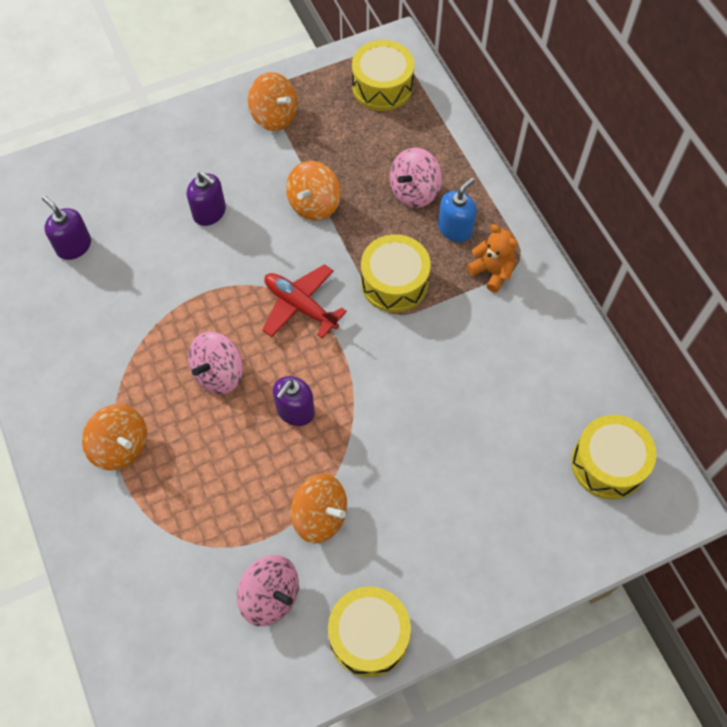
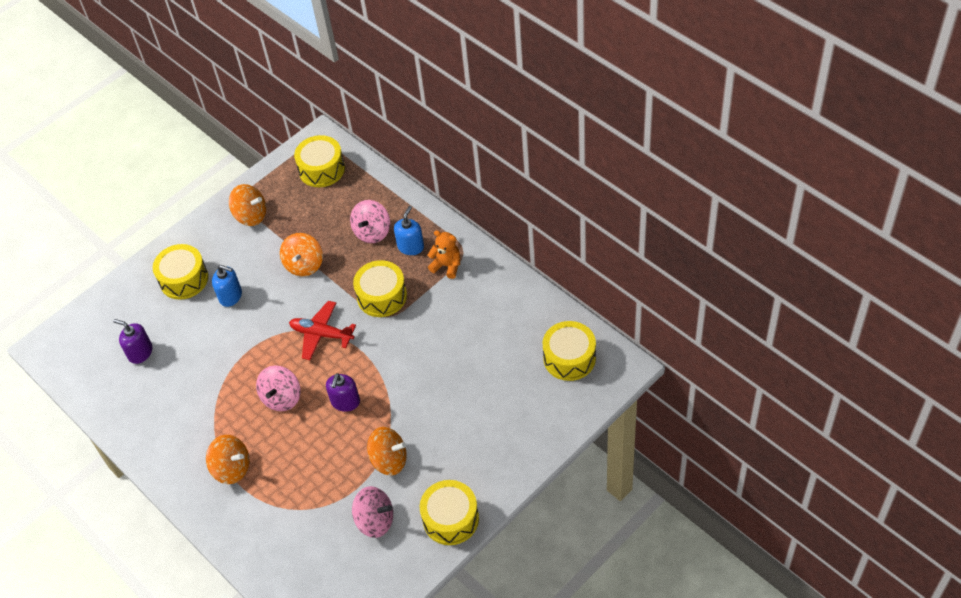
camera: 15 degrees left, 10 degrees down
(163, 170) = (184, 279): none -> yellow drum
(209, 212) = (230, 296): purple soap dispenser -> blue soap dispenser

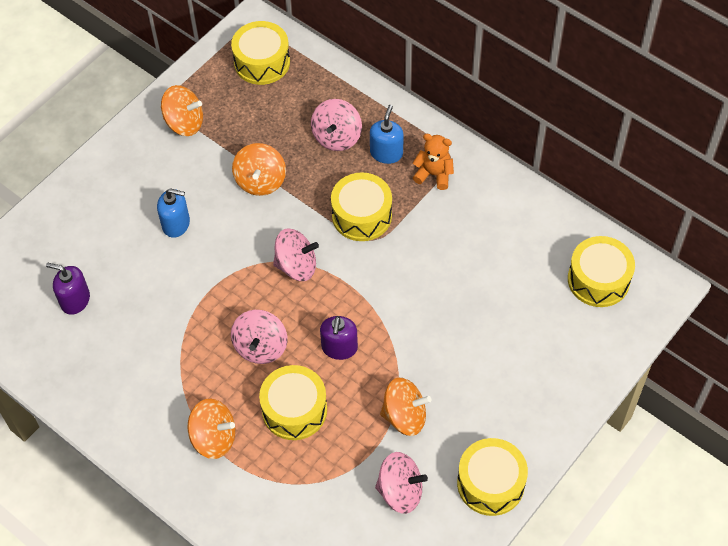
camera: 10 degrees left, 5 degrees up
(184, 279) = (114, 206): yellow drum -> yellow drum (294, 410)
(322, 334) = (296, 266): red plane -> pink spinning top

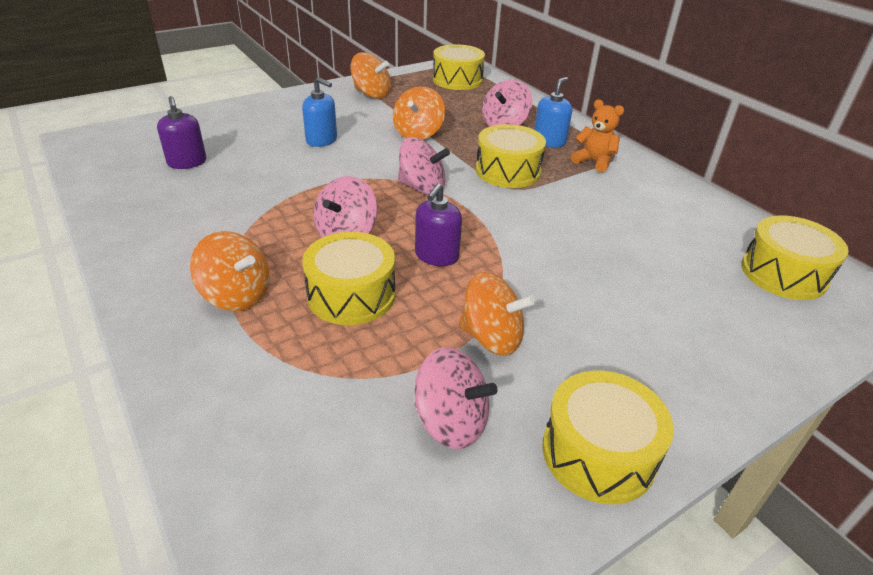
camera: 15 degrees right, 20 degrees down
(75, 300) = (187, 162): purple soap dispenser -> purple soap dispenser turned 150 degrees counterclockwise

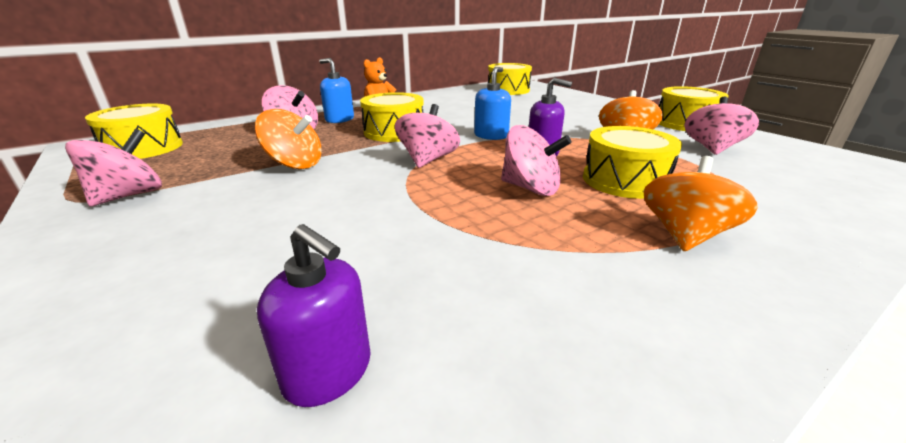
camera: 90 degrees left, 10 degrees down
(187, 162) = (328, 372): purple soap dispenser -> purple soap dispenser turned 60 degrees clockwise
(322, 140) = (285, 221): blue soap dispenser -> blue soap dispenser (491, 135)
(371, 94) = (129, 195): orange spinning top -> pink spinning top

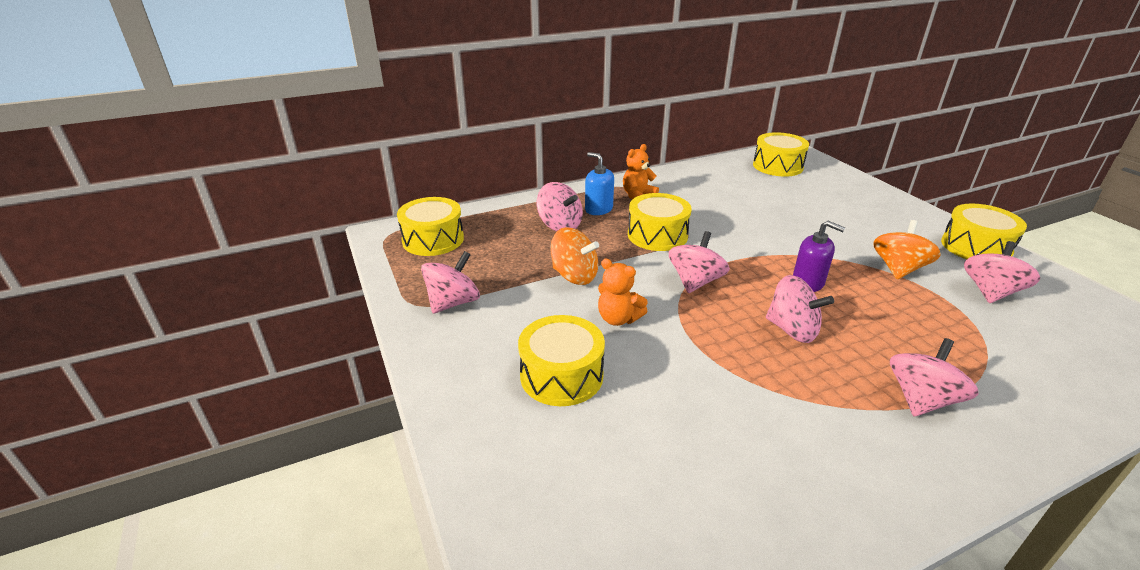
camera: 10 degrees right, 5 degrees up
(328, 372) = (652, 475): purple soap dispenser -> none
(333, 194) = (618, 319): none -> orange teddy bear
(491, 135) = (756, 250): blue soap dispenser -> none
(624, 180) = (883, 329): yellow drum -> yellow drum (561, 375)
(685, 235) = (921, 399): orange spinning top -> pink spinning top

